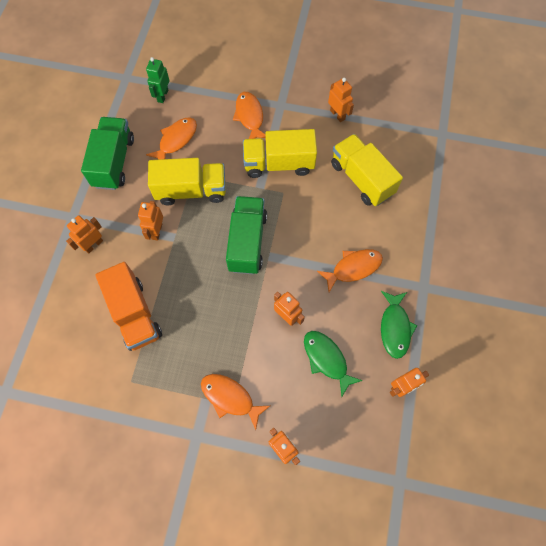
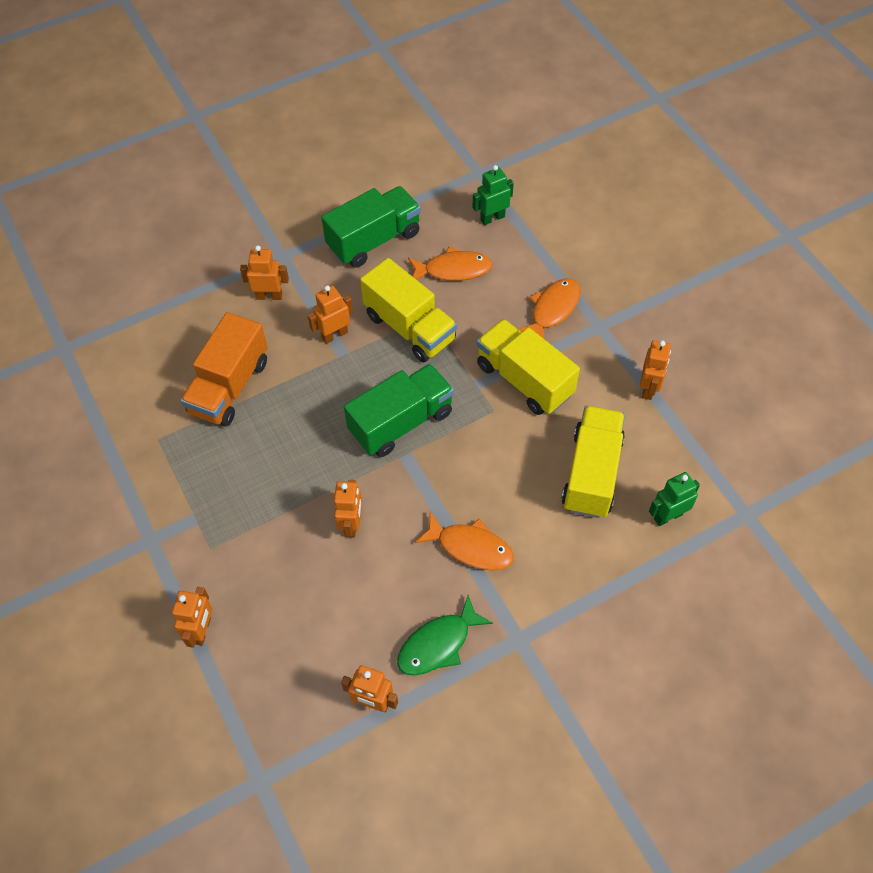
camera: 50 degrees right, 10 degrees down
(230, 398) = (215, 539): orange fish -> none
(326, 359) = (337, 600): green fish -> none
(414, 166) = (668, 516): none -> green robot

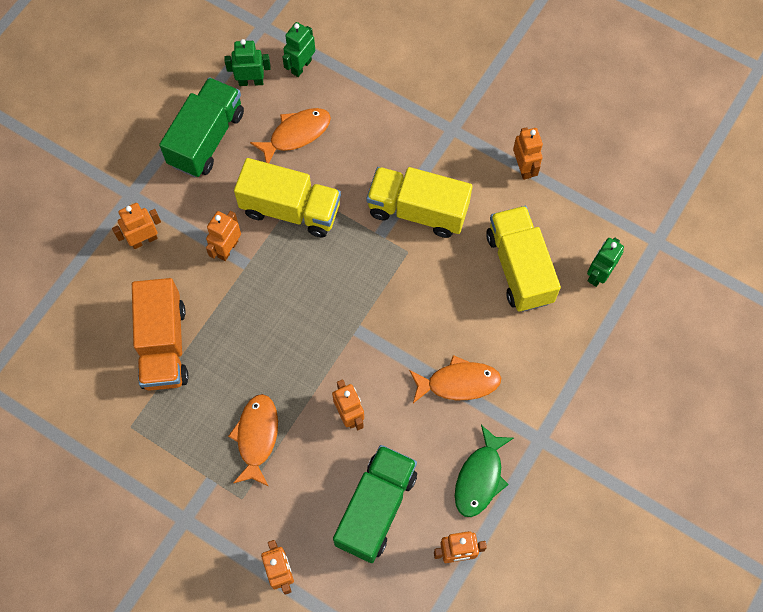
camera: 30 degrees left, 10 degrees up
(401, 422) = (336, 302): green truck -> green truck (376, 508)
(441, 212) = (251, 81): none -> green robot
(552, 310) = (405, 132): orange fish -> orange fish (257, 437)

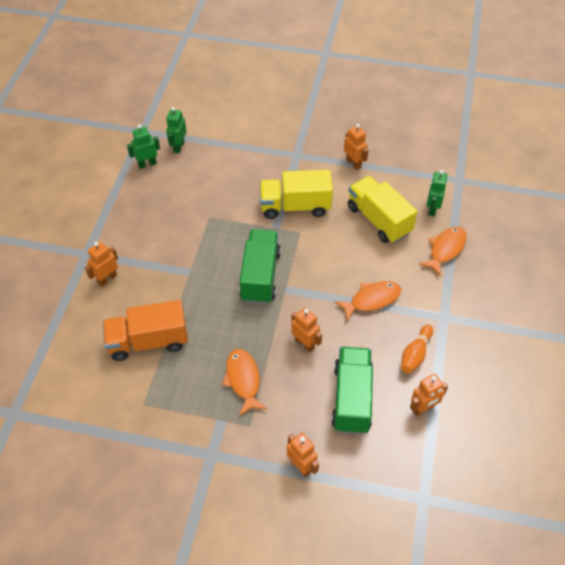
camera: 20 degrees left, 15 degrees down
(163, 345) = (148, 341): orange truck -> orange truck turned 105 degrees clockwise
(207, 138) = (129, 205): green truck -> green truck (260, 276)
(227, 249) = (171, 266): orange robot -> none
(290, 209) = (207, 230): yellow truck -> none
(296, 134) = (192, 186): orange fish -> orange fish (445, 249)
(480, 477) = (415, 354): green fish -> orange bowling pin

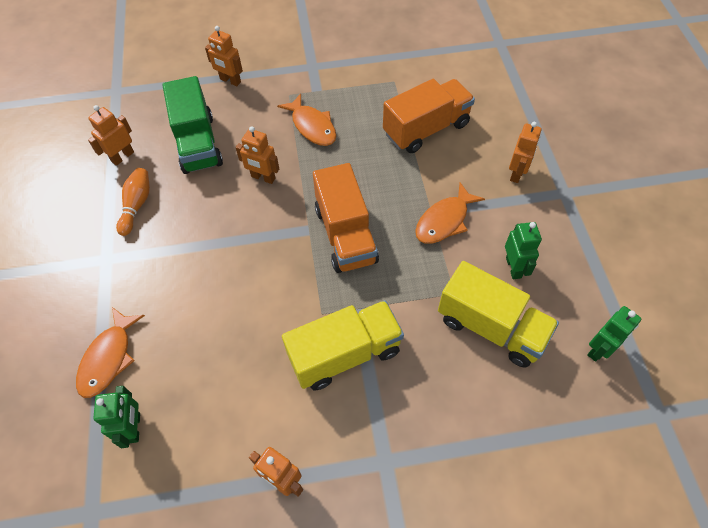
camera: 160 degrees right, 5 degrees up
(178, 147) = (579, 402): green robot -> green robot (513, 267)
(260, 276) = (345, 235): green truck -> orange truck
(372, 300) = (199, 251): orange fish -> orange fish (444, 221)
(379, 220) = (214, 375): yellow truck -> yellow truck (491, 327)

